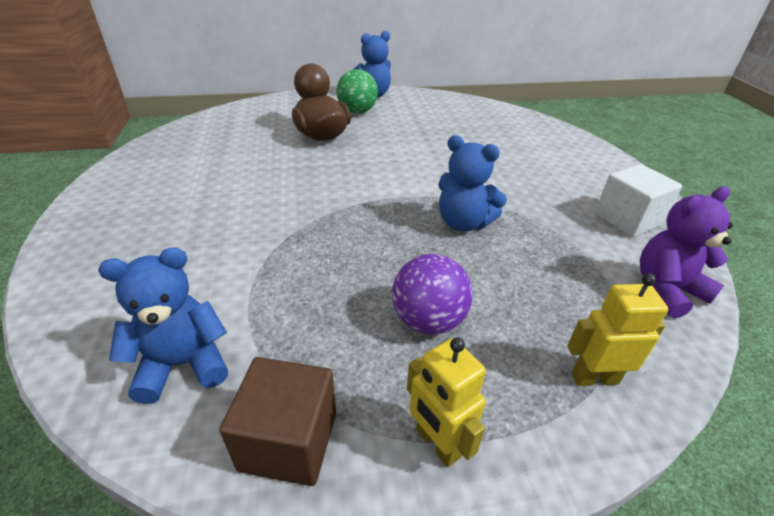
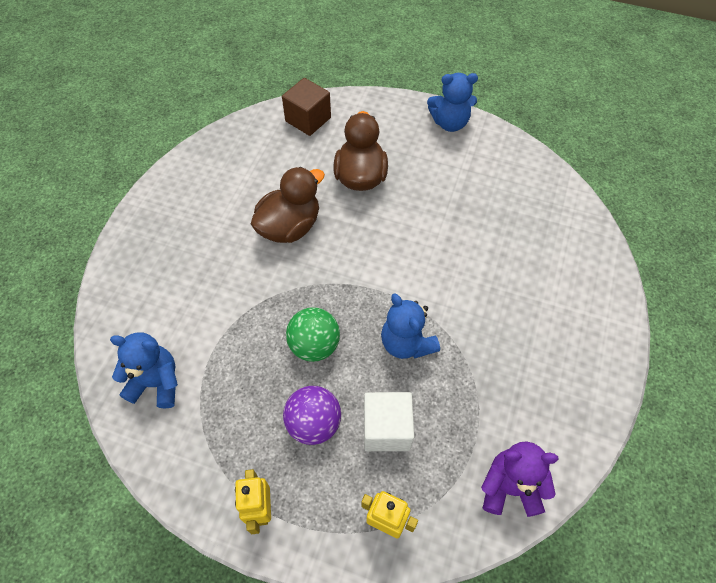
camera: 30 degrees right, 20 degrees up
(274, 180) = (290, 227): none -> brown duck
(289, 441) = (187, 464): brown cube -> brown cube (308, 119)
(357, 112) = (416, 148): green ball -> green ball (314, 345)
(627, 219) = (553, 404): white cube -> white cube (386, 429)

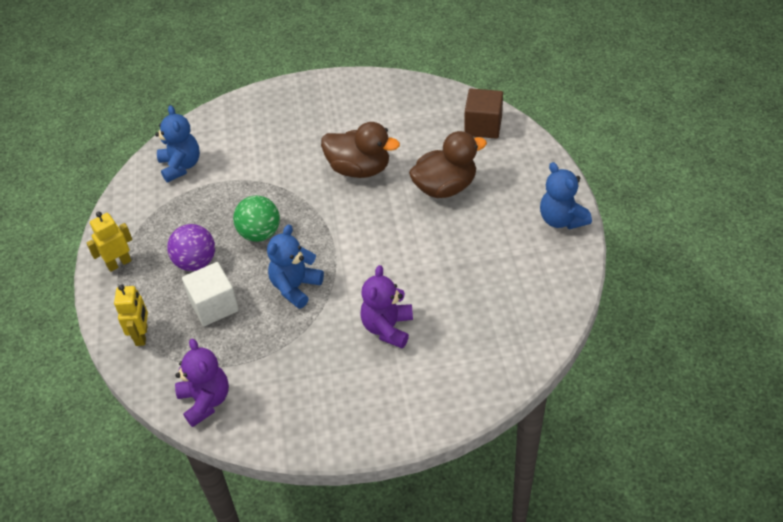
camera: 65 degrees right, 10 degrees down
(498, 290) = (387, 328): none -> purple teddy bear

